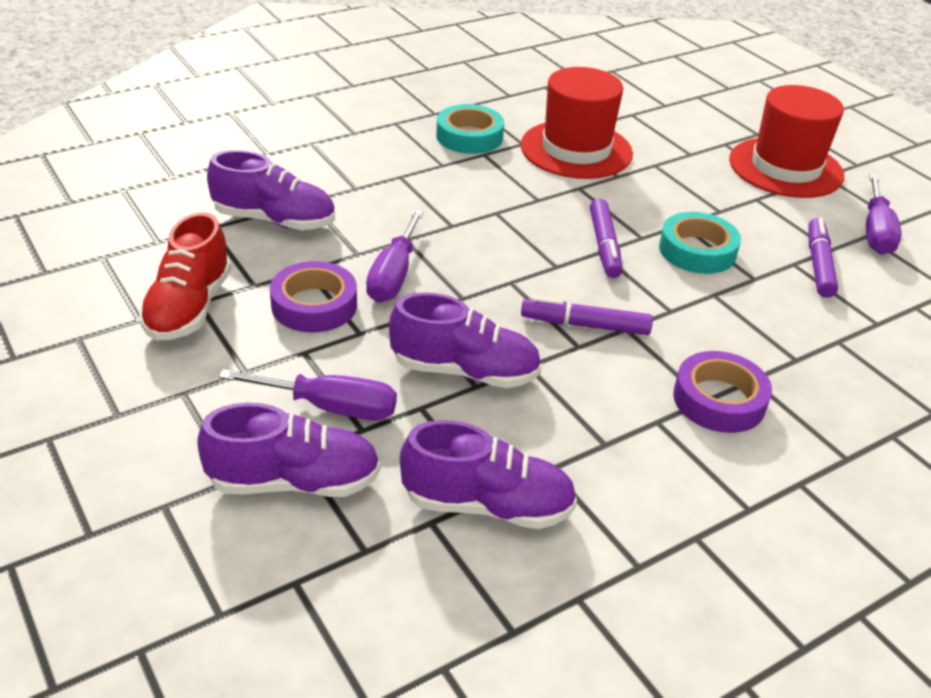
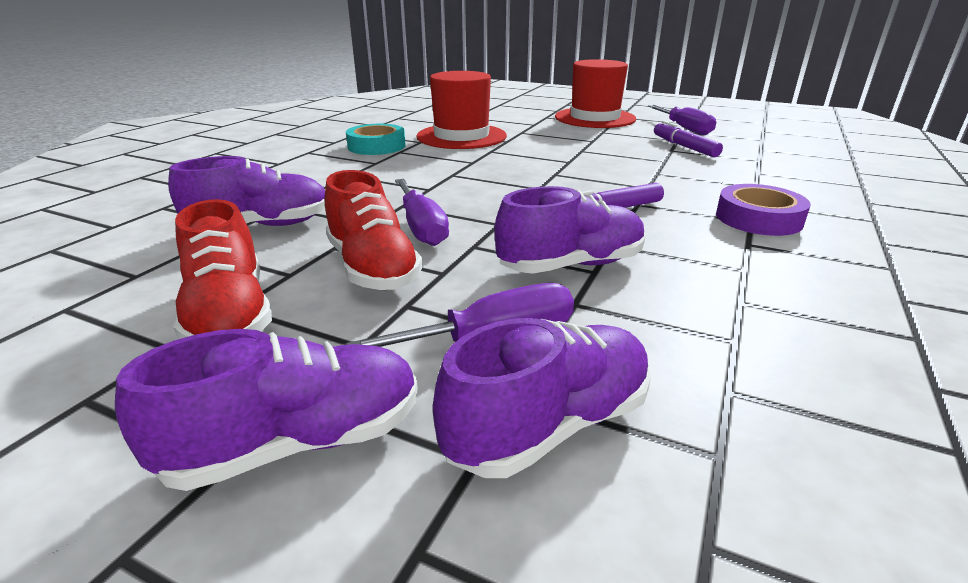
camera: 30 degrees left, 10 degrees down
(314, 305) = (372, 268): purple tape -> red shoe
(487, 505) = (747, 351): purple shoe -> purple shoe (297, 442)
(604, 245) = (552, 170): purple marker -> none
(697, 250) = (611, 158): turquoise tape -> none

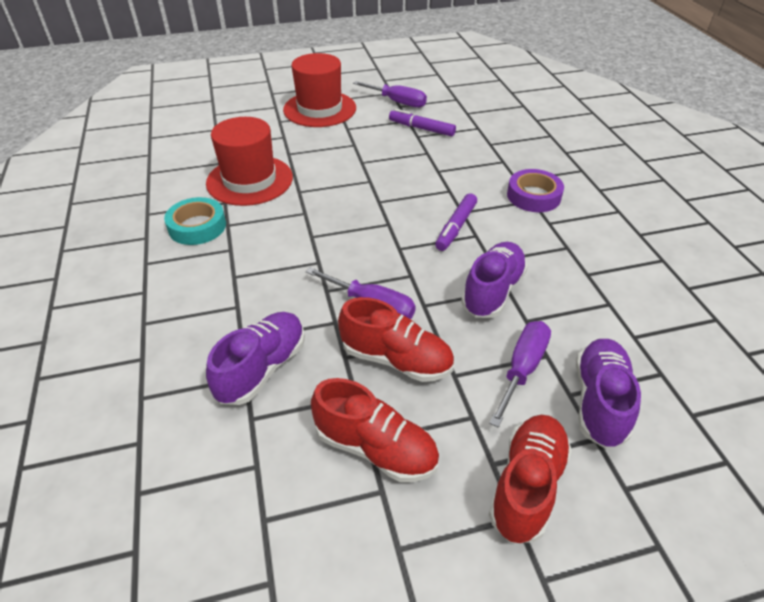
camera: 40 degrees left, 15 degrees up
(297, 442) = (527, 485): purple shoe -> red shoe

